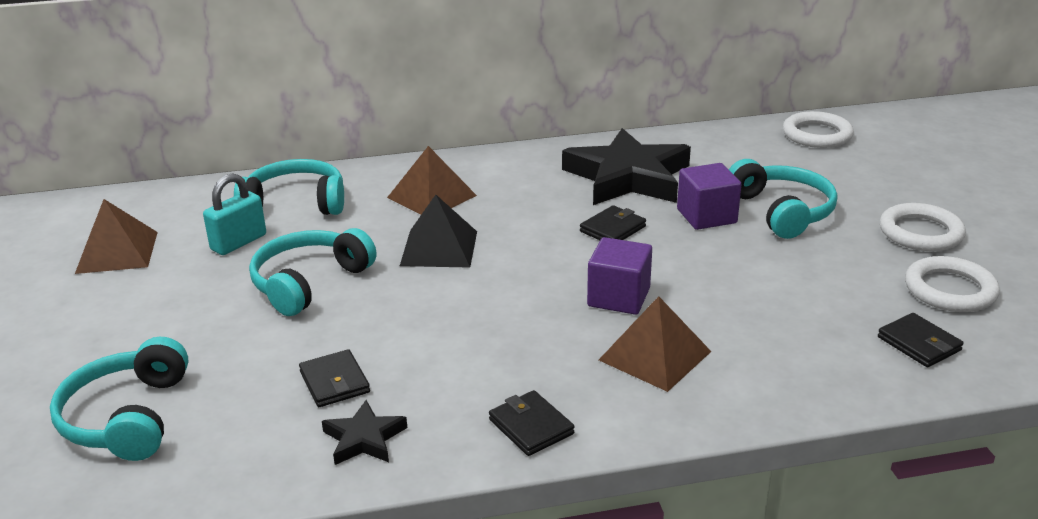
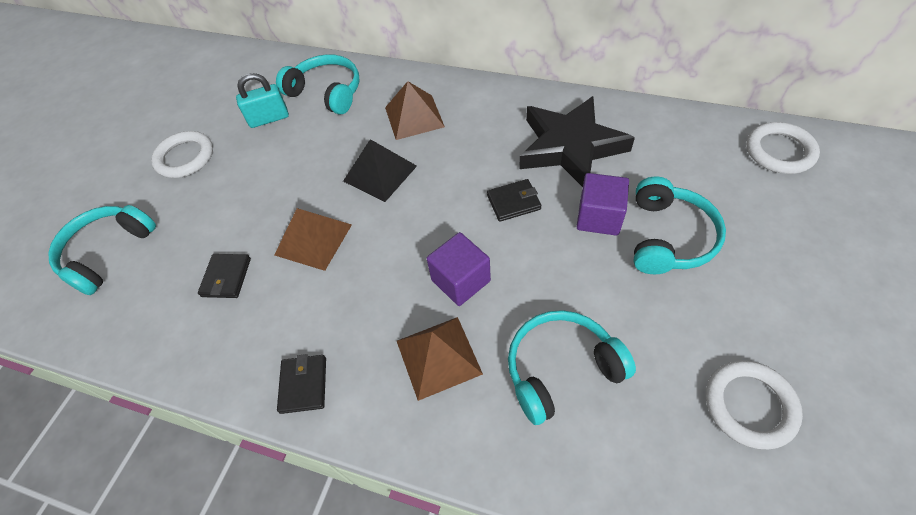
camera: 35 degrees right, 25 degrees up
(117, 252) = (202, 102): brown pyramid -> brown pyramid (313, 239)
(309, 282) = (280, 174): turquoise headphones -> turquoise headphones (561, 369)
(364, 439) = (204, 340): black star -> none
(919, 344) = (663, 457): black wallet -> none
(920, 233) = (781, 318): white ring -> white ring (185, 157)

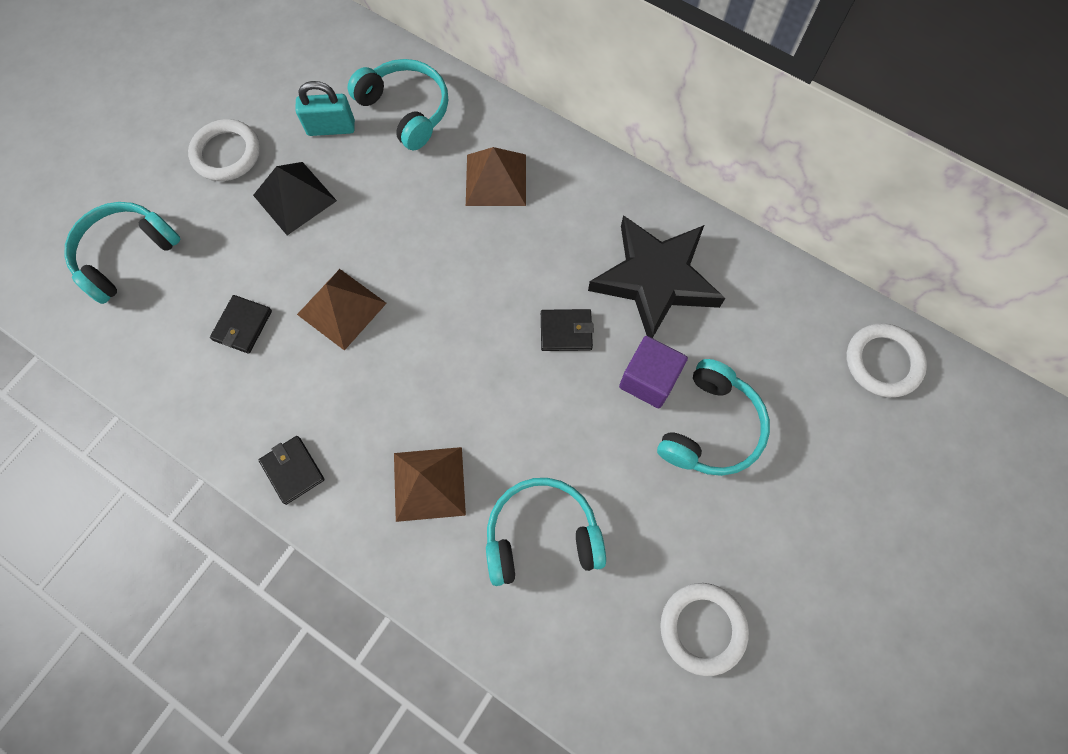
camera: 10 degrees right, 15 degrees up
(304, 385) = (293, 470): black wallet -> black wallet turned 45 degrees counterclockwise
(380, 173) = (435, 246): black pyramid -> black pyramid (295, 198)
(460, 280) = (478, 407): purple cube -> none

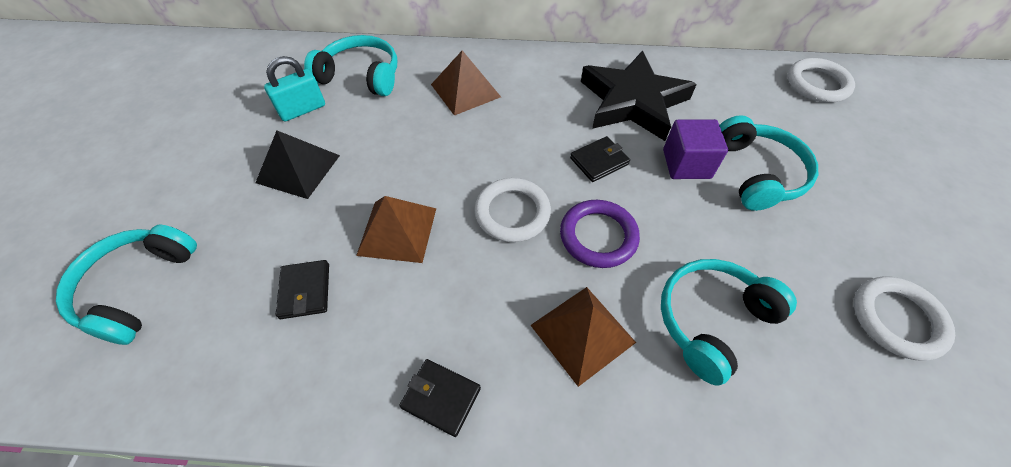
camera: 30 degrees left, 15 degrees down
(226, 153) = (211, 163): white ring -> white ring (512, 213)
(506, 407) = (598, 236): none -> purple ring

